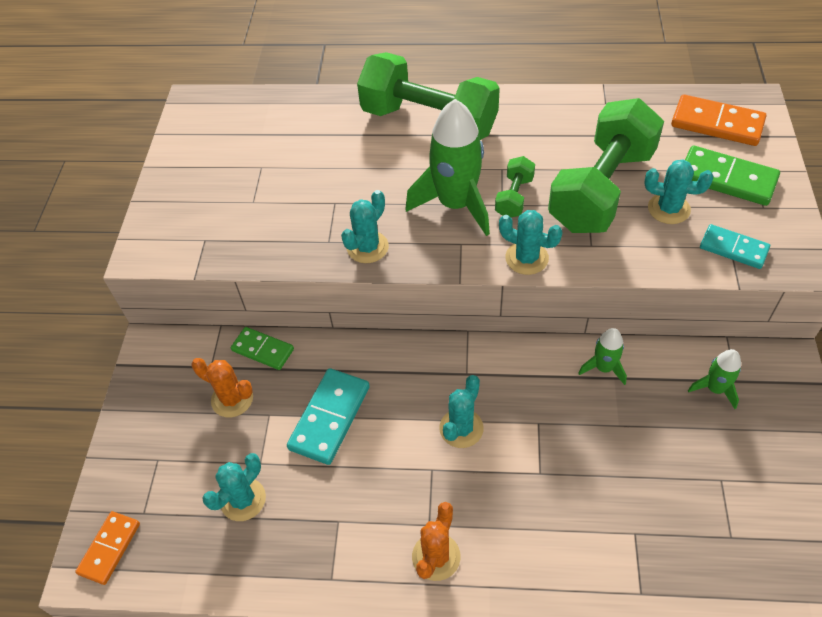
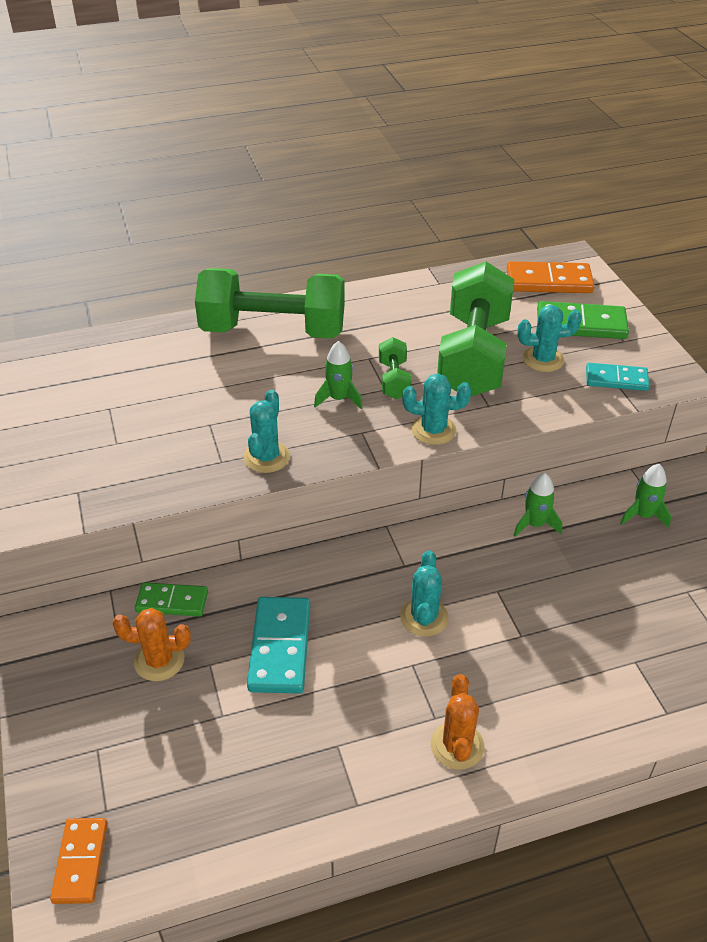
camera: 25 degrees left, 10 degrees down
(243, 499) = (220, 758): turquoise cactus -> none
(456, 204) = (339, 399): green rocket -> green rocket, size x0.50

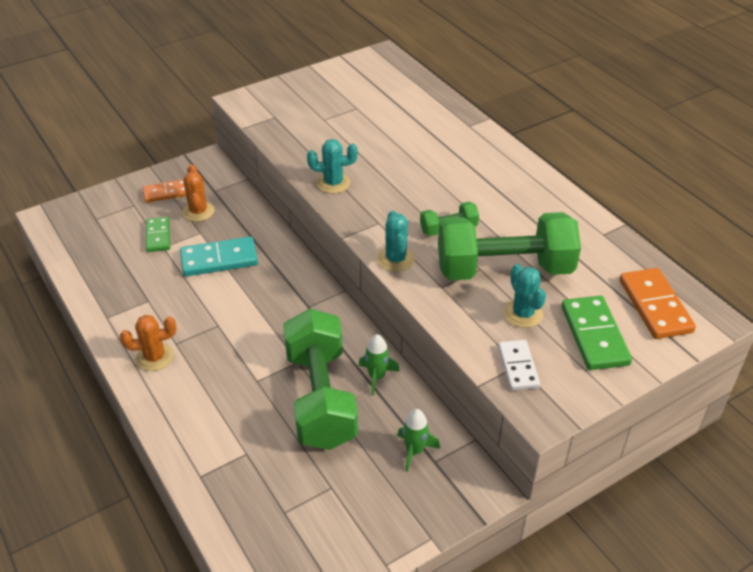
camera: 75 degrees right, 0 degrees up
(81, 862) = (65, 218): orange domino -> orange domino (166, 193)
(172, 601) = (245, 205): green domino -> green domino (158, 236)
(273, 331) = (478, 157): green dumbbell -> green dumbbell (320, 398)
(339, 399) = (412, 204): green rocket -> none
(424, 617) = (261, 324): turquoise cactus -> none
(616, 379) = (518, 367): turquoise domino -> white domino

